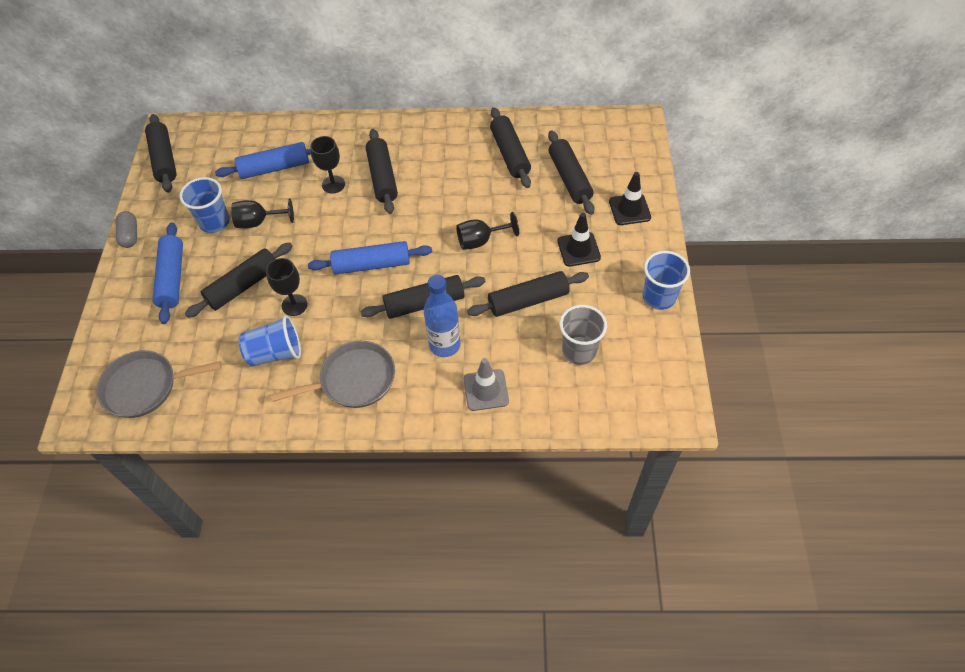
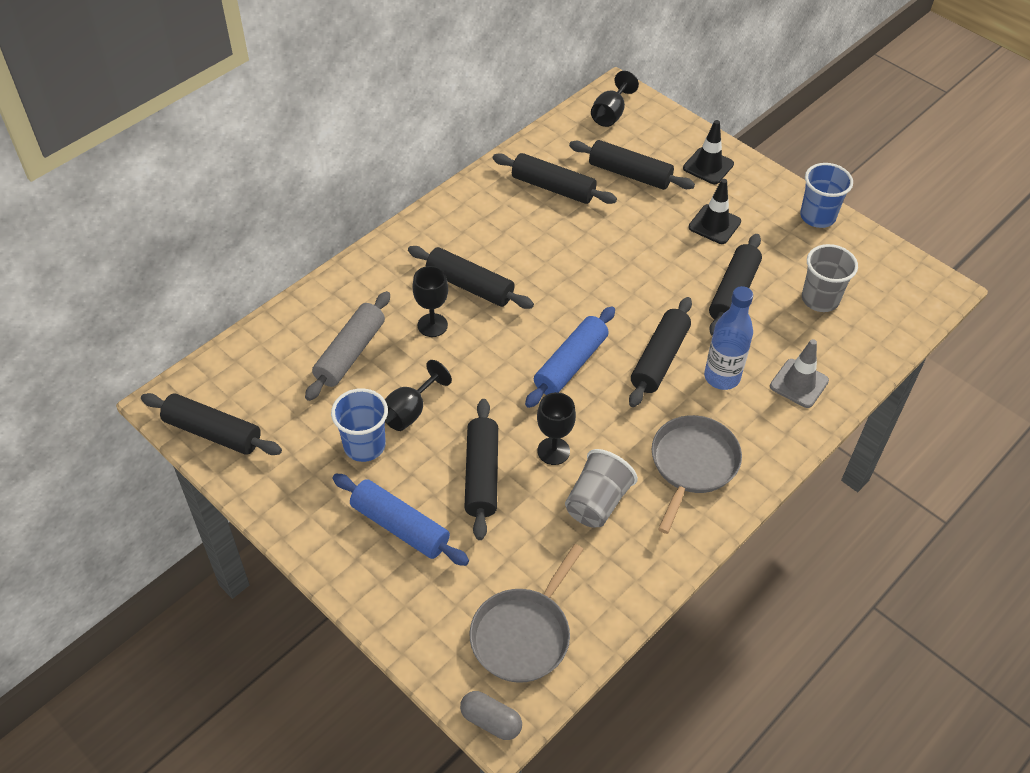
camera: 50 degrees left, 5 degrees down
(130, 235) = (291, 527): grey capsule -> grey capsule (491, 721)
(275, 168) = (350, 353): blue rolling pin -> grey rolling pin
(275, 353) = (597, 502): blue cup -> grey cup
(481, 241) = (631, 275): black goblet -> black goblet (610, 114)

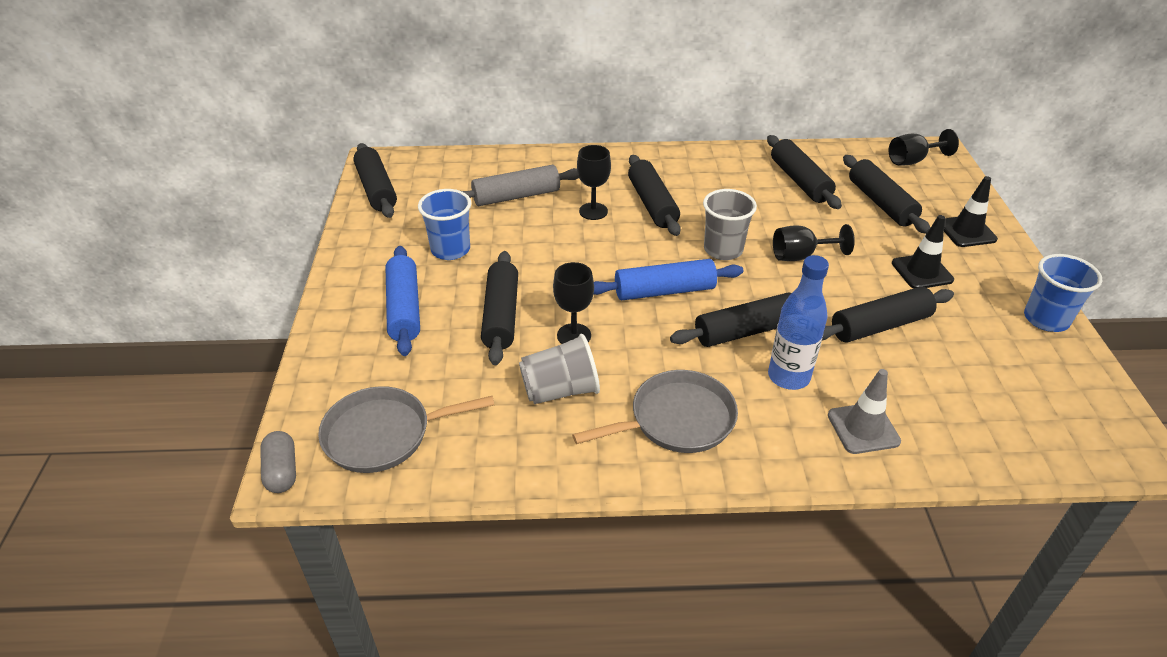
camera: 45 degrees right, 10 degrees down
(410, 411) = (507, 249): black goblet -> black goblet (801, 256)
(481, 475) = (501, 315): black rolling pin -> black rolling pin turned 45 degrees counterclockwise
(820, 299) = (970, 380): grey cup -> grey cup (723, 250)

